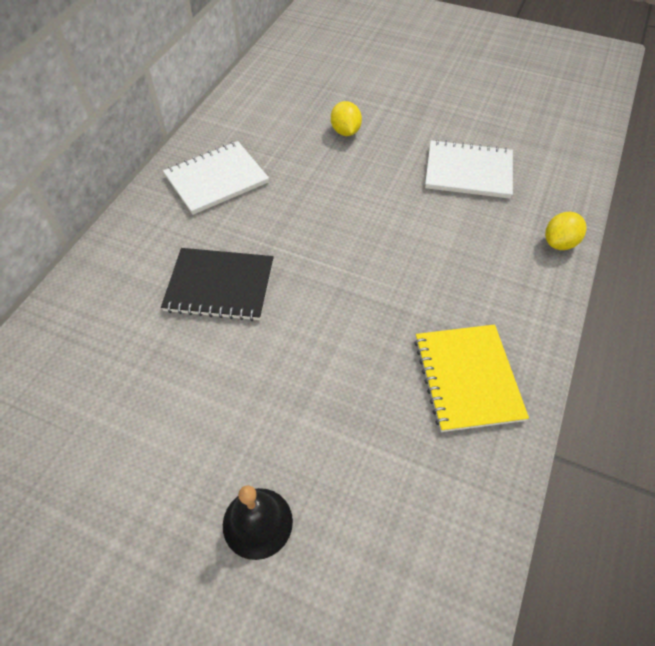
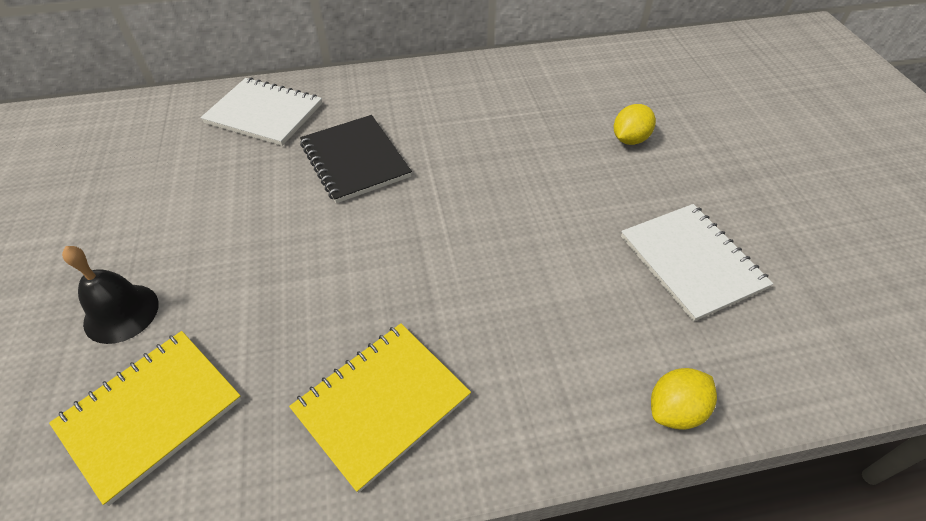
camera: 55 degrees right, 5 degrees down
(216, 179) = (473, 95): white notebook -> white notebook (264, 114)
(382, 529) = (151, 414): none -> yellow notebook
(559, 243) = (675, 410): yellow lemon -> yellow lemon turned 45 degrees counterclockwise

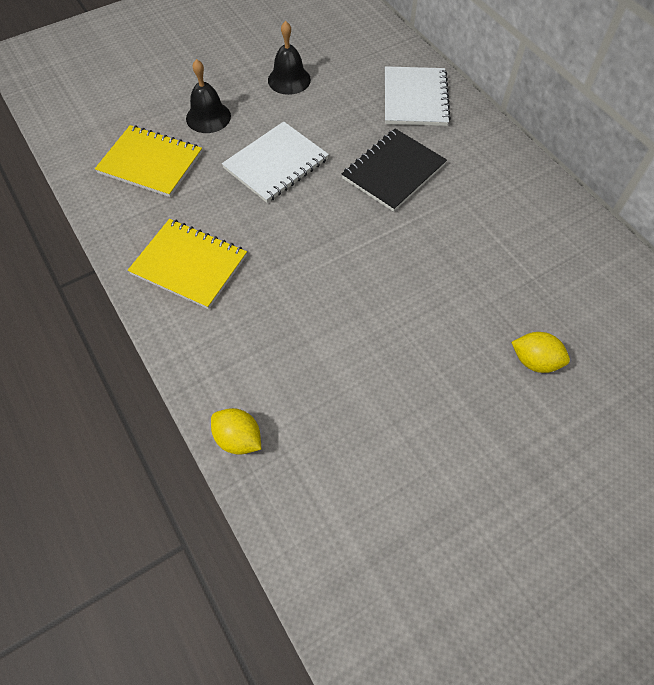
camera: 70 degrees right, 10 degrees up
(134, 207) = (289, 80): none -> black bell
(691, 262) = (391, 435): white notebook -> white notebook (276, 164)

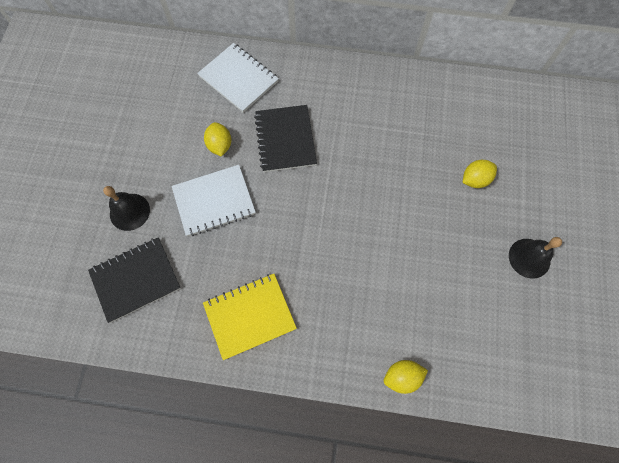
camera: 50 degrees left, 10 degrees up
(150, 163) = (136, 280): yellow notebook -> black notebook
(276, 164) = (214, 201): white notebook -> white notebook turned 75 degrees clockwise
(289, 80) = (146, 136): black bell -> black bell (529, 258)
(334, 131) = (220, 145): none -> yellow lemon

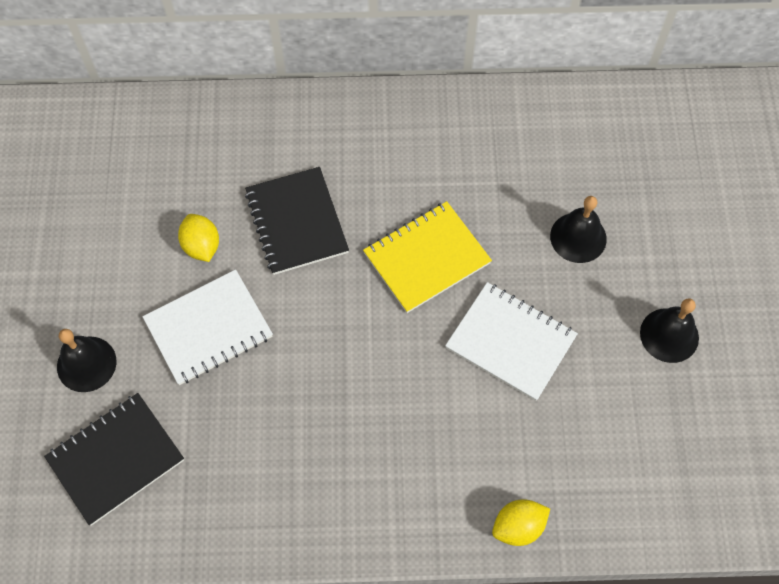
camera: 10 degrees left, 5 degrees down
(238, 79) = (210, 143): white notebook -> white notebook (510, 342)
(250, 316) = (291, 482): yellow notebook -> yellow notebook (427, 258)
(475, 179) = (578, 237): yellow lemon -> black bell

